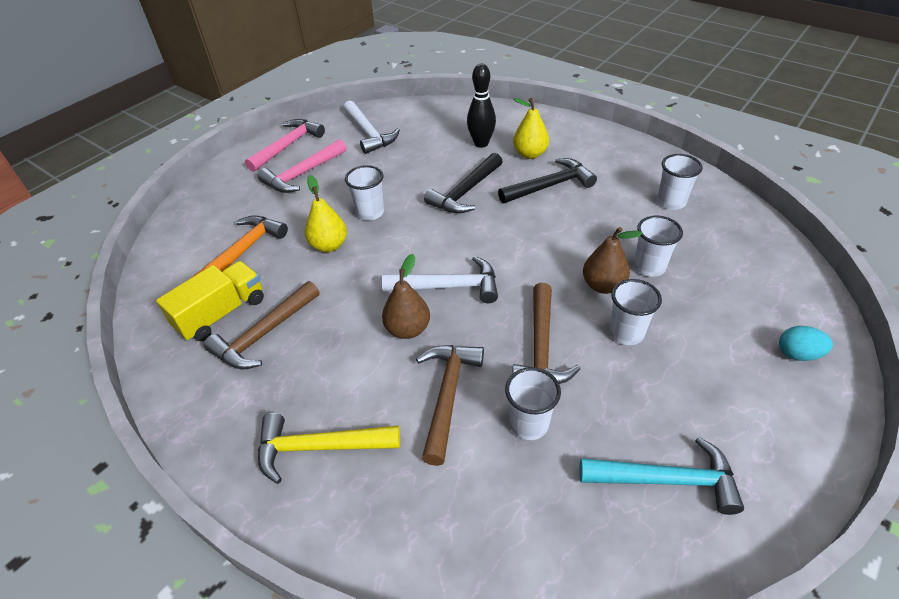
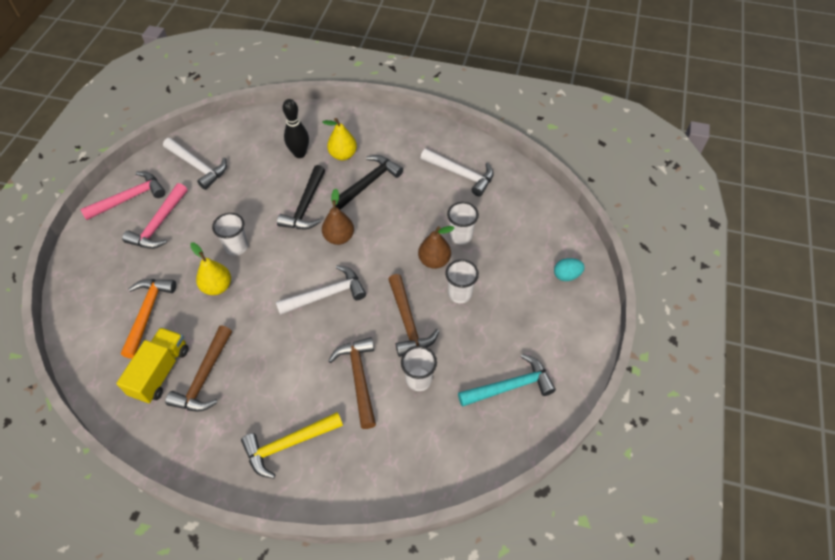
camera: 25 degrees left, 10 degrees up
(288, 146) = (129, 198): pink hammer -> pink hammer turned 45 degrees clockwise
(408, 329) = (311, 338): brown pear -> brown pear (339, 237)
(671, 202) = (461, 174): white cup -> white hammer

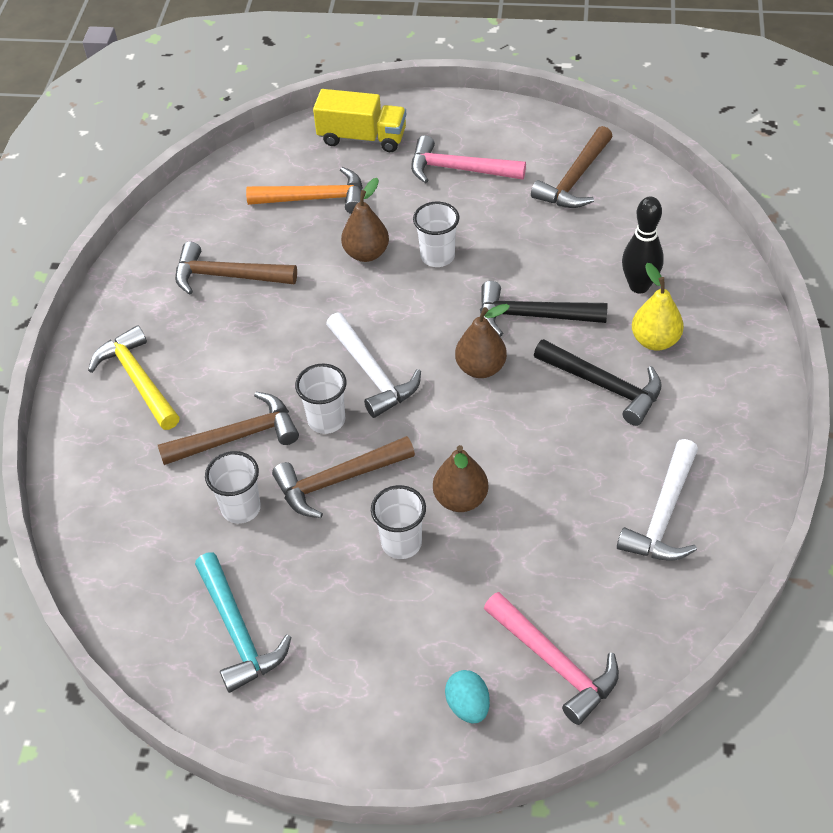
camera: 85 degrees right, 5 degrees down
(129, 198) = (497, 129): pink hammer -> pink hammer (555, 663)
(160, 372) = (232, 234): yellow truck -> yellow truck (362, 137)
(198, 166) = (575, 179): white hammer -> brown hammer
(217, 287) = (366, 253): yellow pear -> brown pear
(460, 236) = (521, 530): white cup -> white cup (326, 420)

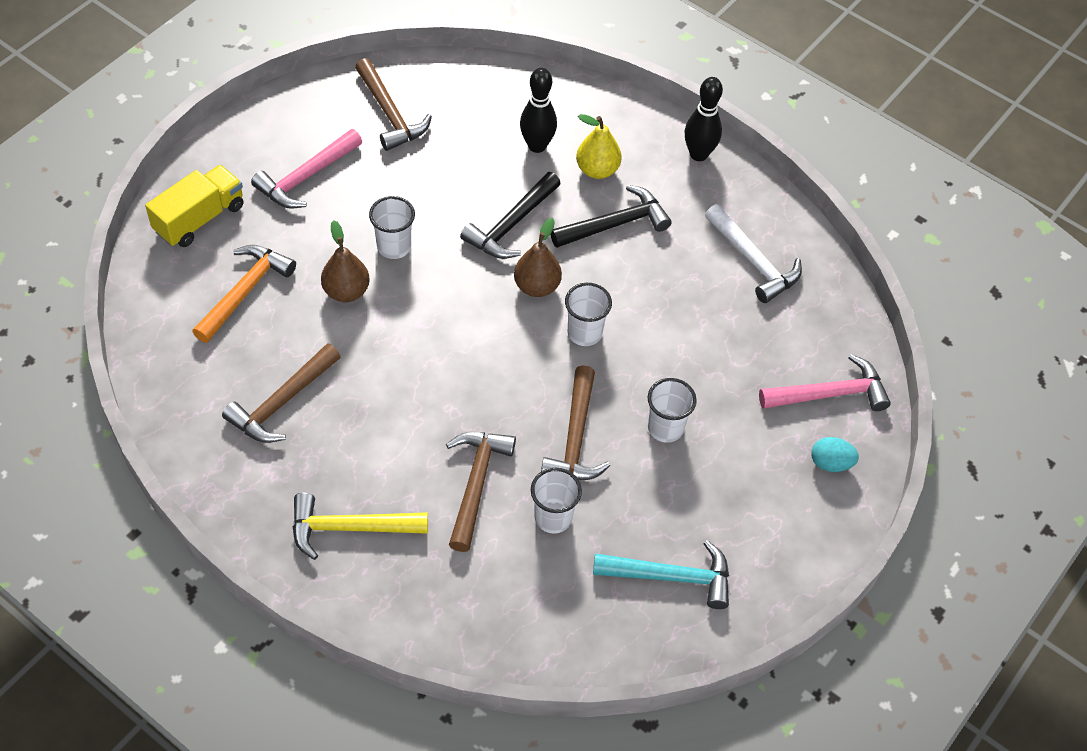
camera: 65 degrees left, 5 degrees up
(326, 420) = (508, 414): white cup -> white cup (584, 333)
(372, 373) = (484, 358): white hammer -> none
(460, 499) = (652, 369): brown pear -> none
(753, 404) = (698, 154): none -> black bowling pin

